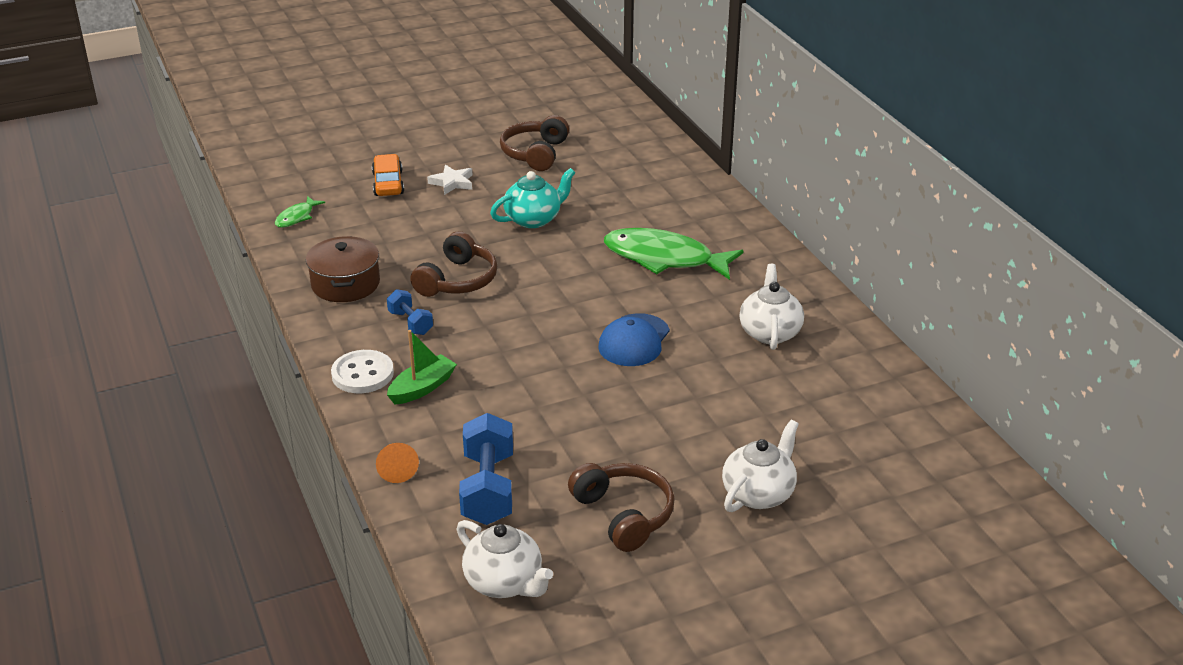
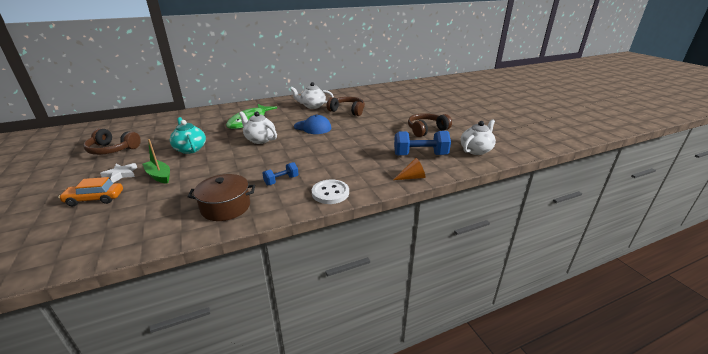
camera: 90 degrees left, 5 degrees down
(296, 217) = (107, 240): green fish -> none
(422, 388) = (344, 174): green boat -> green boat (159, 176)
(457, 280) = (242, 168): brown headphones -> brown headphones (347, 111)
(759, 493) = (407, 111): white teapot -> white teapot (260, 139)

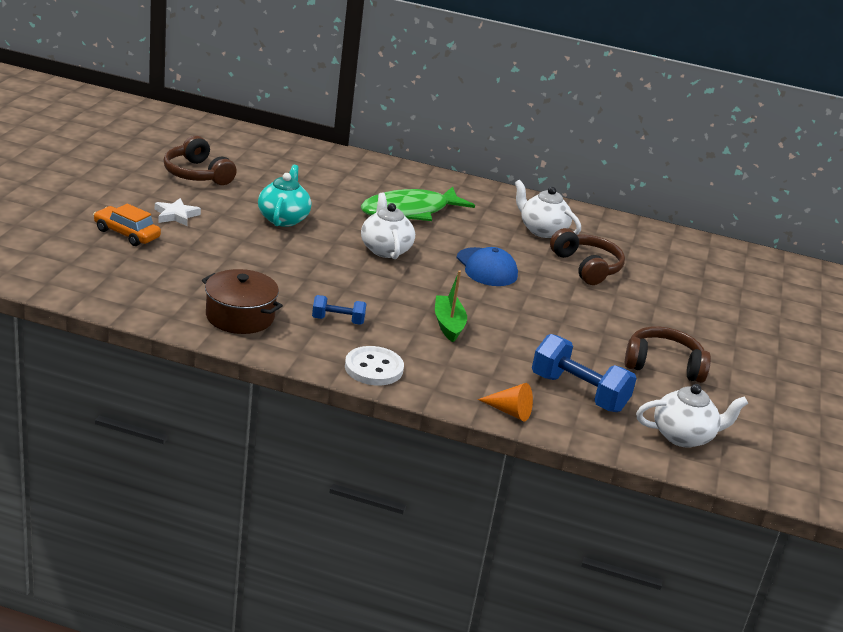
camera: 35 degrees right, 0 degrees up
(159, 176) = (212, 239): green boat -> green boat (448, 324)

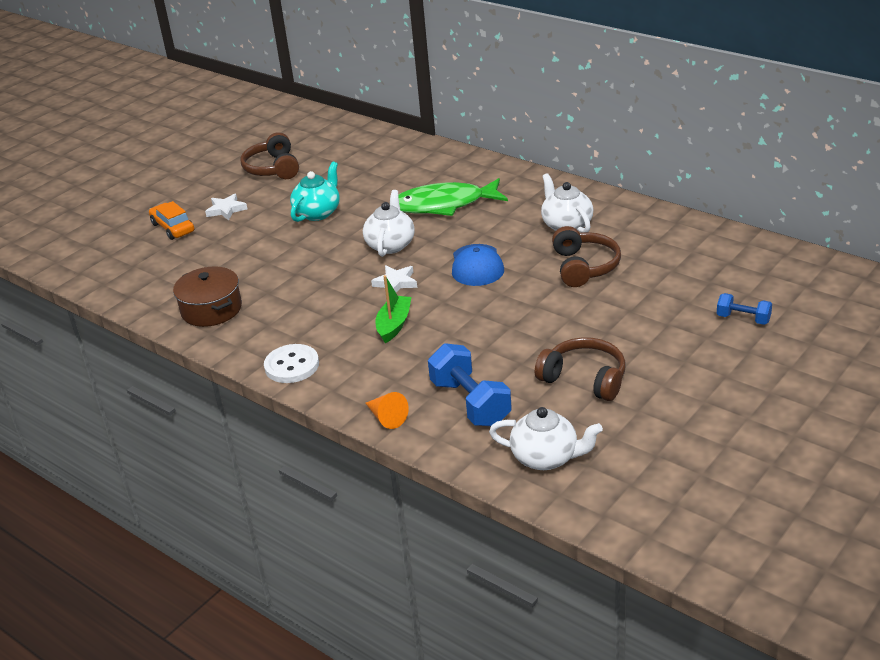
camera: 30 degrees right, 5 degrees up
(338, 320) = (294, 317): blue dumbbell -> blue dumbbell (743, 319)
(419, 285) = (396, 283): none -> white star

